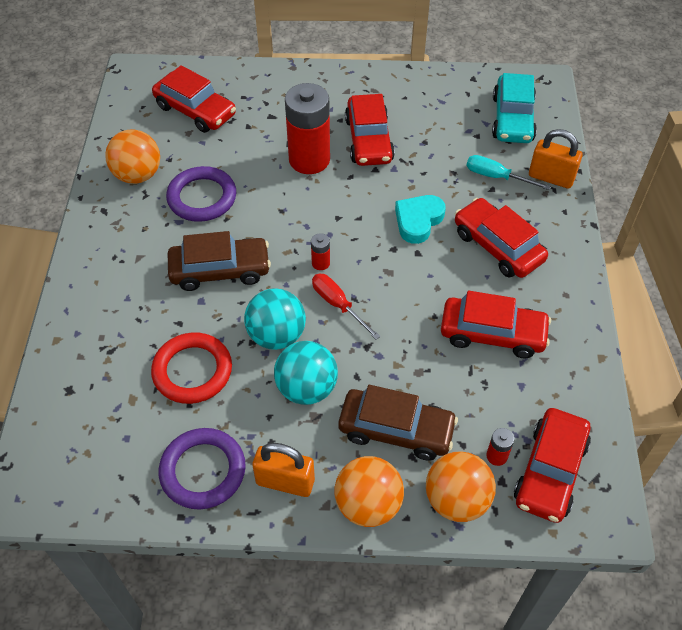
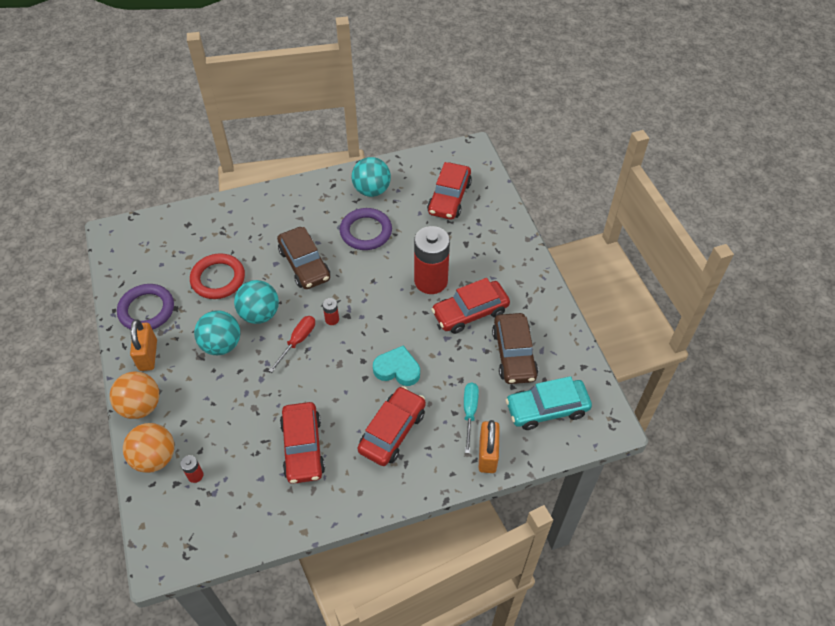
camera: 70 degrees right, 0 degrees up
(138, 175) = (372, 190): orange ball -> turquoise ball
(396, 430) = (201, 406): brown car -> brown car (514, 354)
(550, 471) = (190, 514): red car -> none

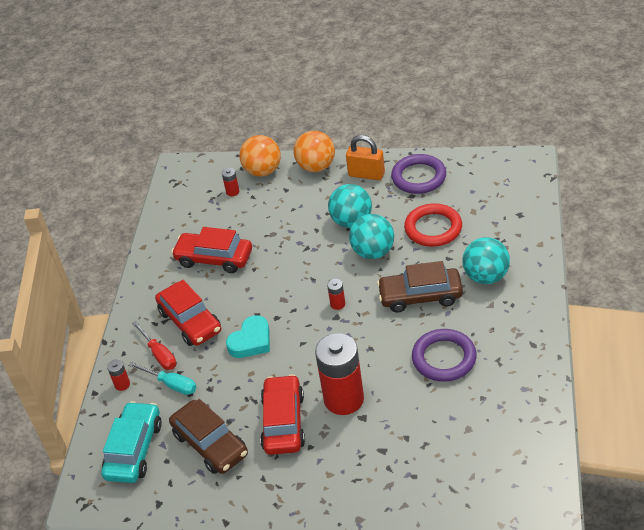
camera: 120 degrees right, 10 degrees down
(297, 341) = (326, 274): red screwdriver -> red screwdriver (159, 354)
(372, 190) = (509, 379): turquoise ball -> turquoise ball (486, 276)
(449, 198) = (464, 456): red car -> none
(487, 455) = (122, 384): orange padlock -> red battery
(514, 354) = (210, 444): brown car -> brown car turned 150 degrees counterclockwise

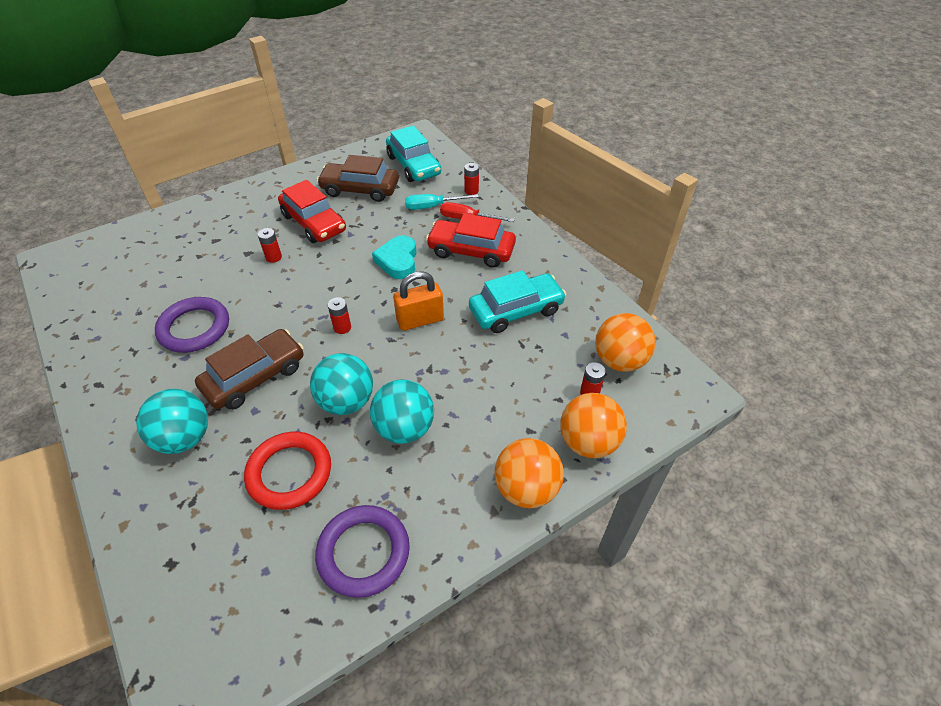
camera: 135 degrees right, 5 degrees up
(194, 199) = (619, 360): none -> orange ball
(214, 258) = (516, 310): red car -> turquoise car
(344, 399) = (273, 257): red battery -> red battery, size x0.41
(366, 174) = (444, 514): orange padlock -> orange padlock (420, 320)

